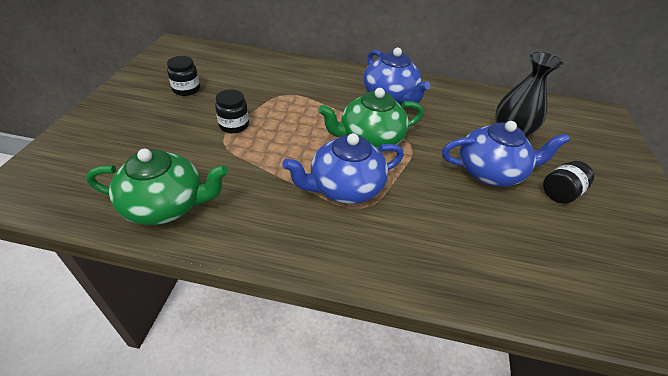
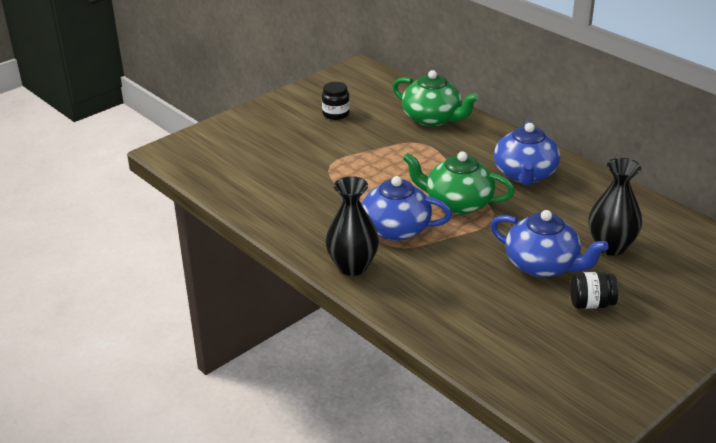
camera: 40 degrees right, 10 degrees down
(166, 205) = (254, 194): green teapot -> green teapot (432, 119)
(234, 125) = (349, 155): black jar -> none
(349, 252) = (352, 266): none -> black vase

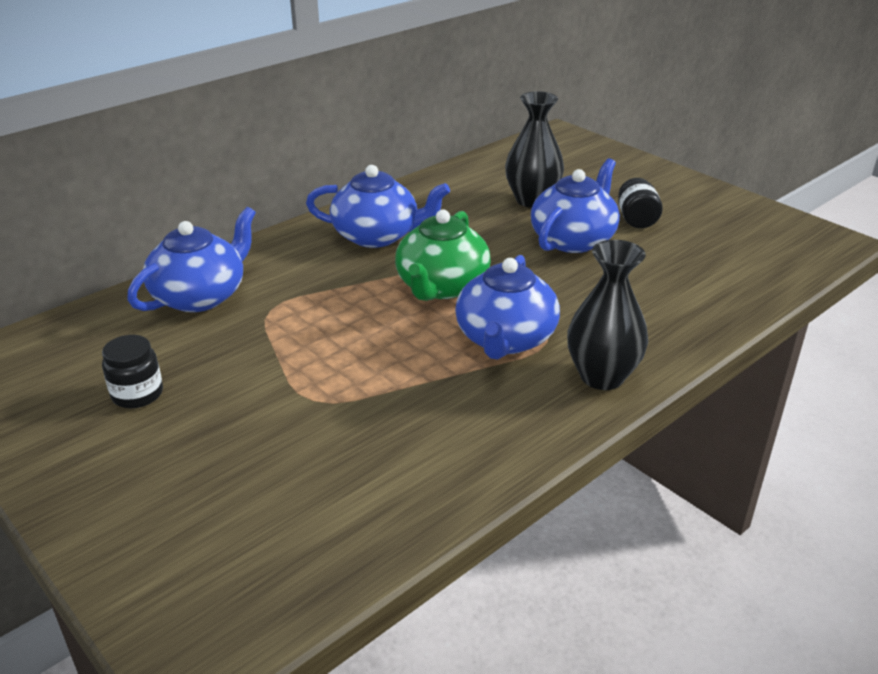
camera: 90 degrees left, 0 degrees up
(432, 119) = (201, 296): green teapot -> blue teapot

